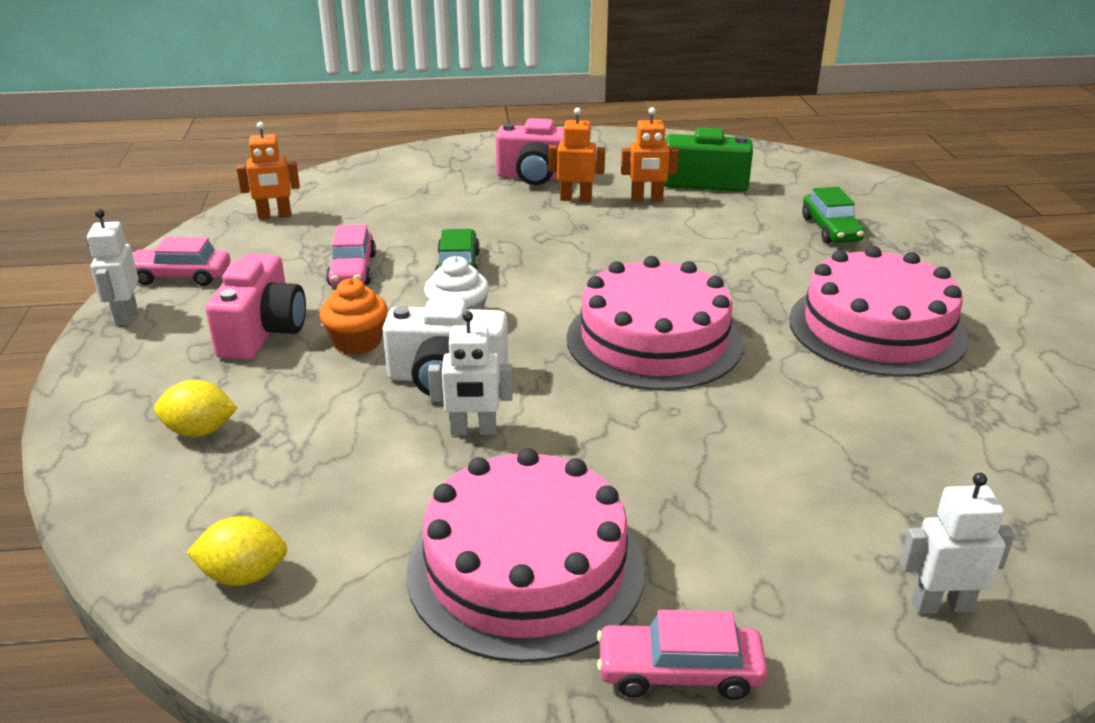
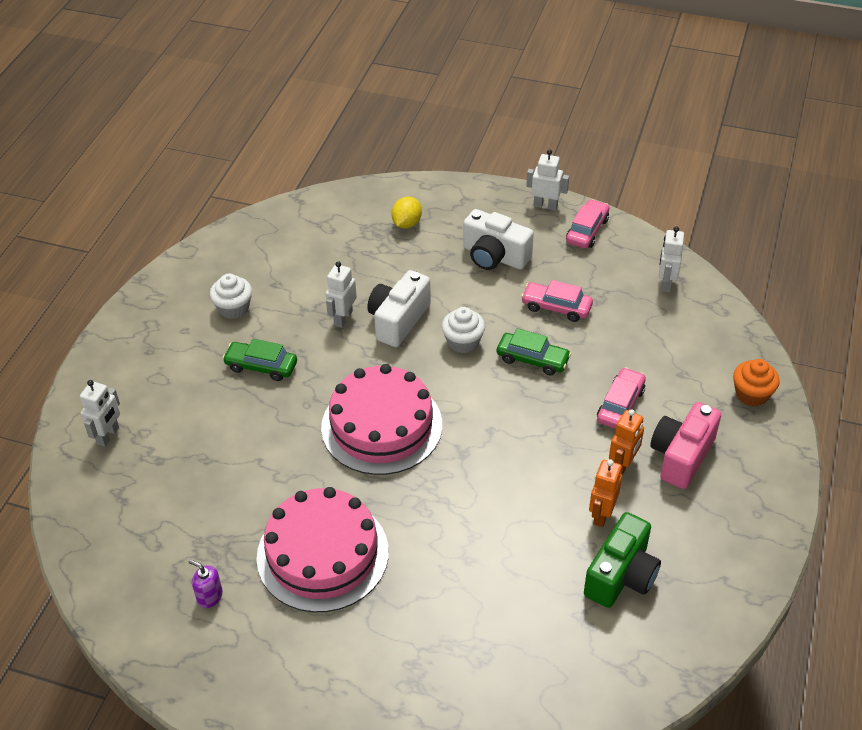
camera: 115 degrees right, 15 degrees up
(244, 575) = (292, 226): yellow lemon -> none
(263, 332) = (494, 256): pink camera -> white camera
(274, 216) = (666, 283): orange robot -> white robot
(357, 342) = (460, 292): orange cupcake -> orange cupcake (751, 394)
(525, 568) = (233, 308): pink cake -> white cupcake
(679, 672) = (146, 334): pink car -> pink car (620, 405)
(830, 229) = (481, 619): green car -> green car (261, 366)
(1031, 387) = (209, 596): none -> purple soap dispenser

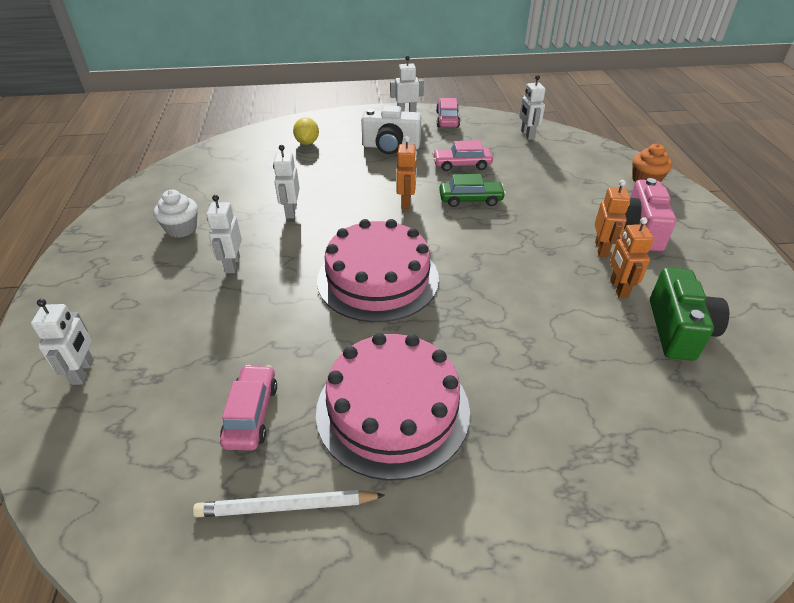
camera: 25 degrees left, 5 degrees down
(209, 596) = (286, 506): purple soap dispenser -> white pencil
(261, 366) = (232, 265): green car -> white robot
(398, 320) = (341, 201): white camera -> none
(463, 342) = (406, 202): white cupcake -> orange robot
(620, 405) = (562, 211): pink car -> pink car (251, 414)

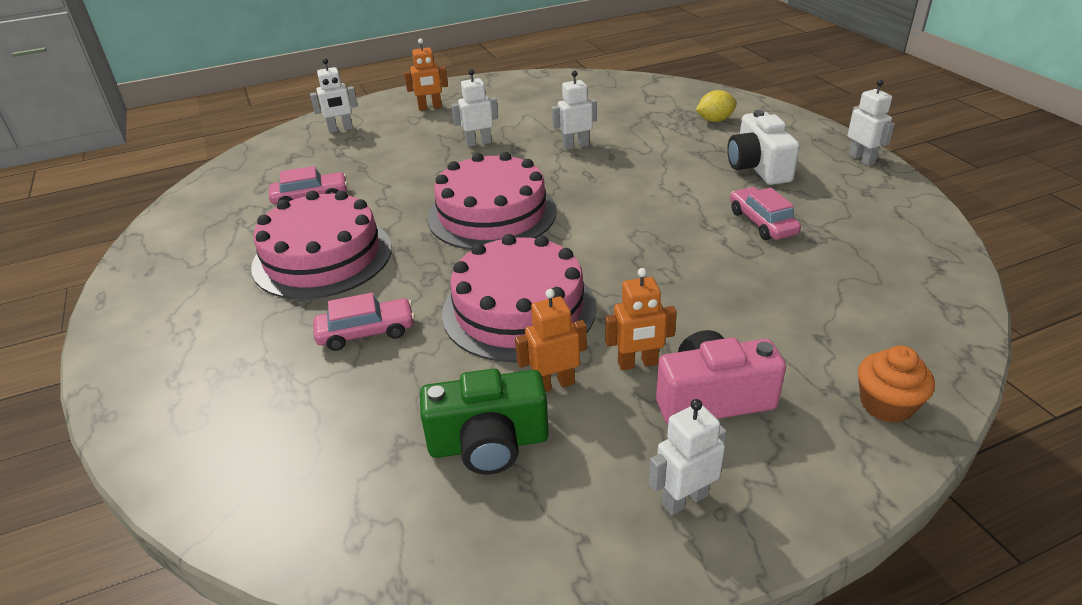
camera: 75 degrees right, 5 degrees down
(181, 229) = (516, 109): white cupcake -> none
(286, 506) = (230, 232): white pencil -> none
(406, 202) = (640, 202): orange robot -> orange robot (430, 108)
(447, 119) = (880, 191): pink car -> pink car (366, 332)
(470, 200) = (680, 243): green car -> none
(527, 135) = (914, 263): white robot -> white robot (684, 499)
(528, 289) = (519, 309): none -> pink cake

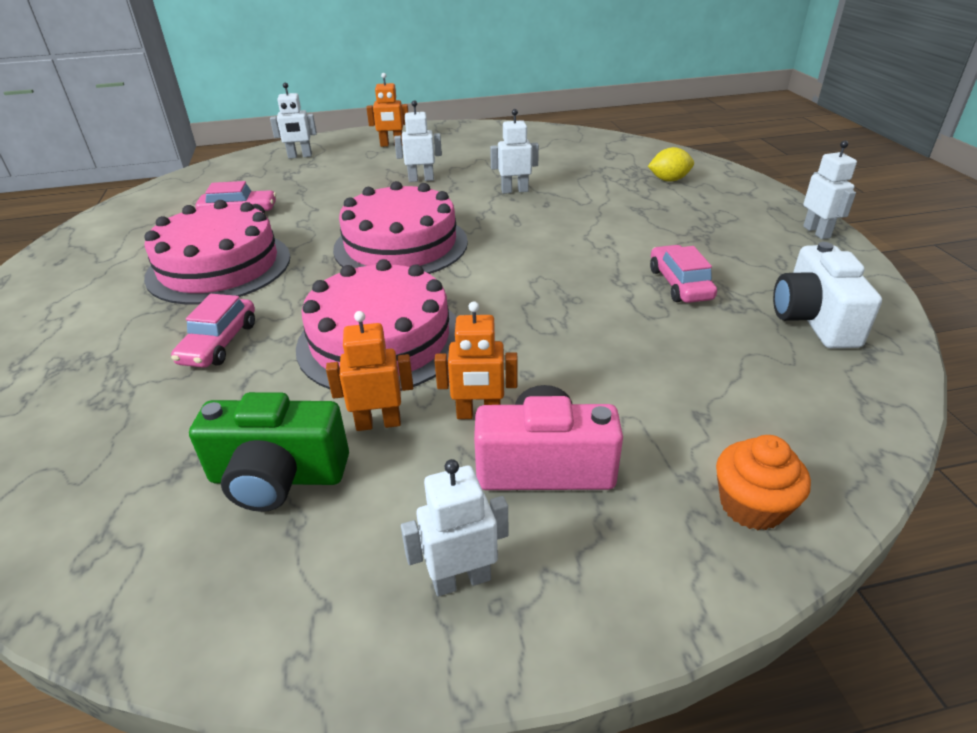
camera: 10 degrees right, 0 degrees up
(366, 332) = (219, 343): pink car -> pink car turned 105 degrees clockwise
(758, 167) = (697, 229): white camera -> white camera (813, 319)

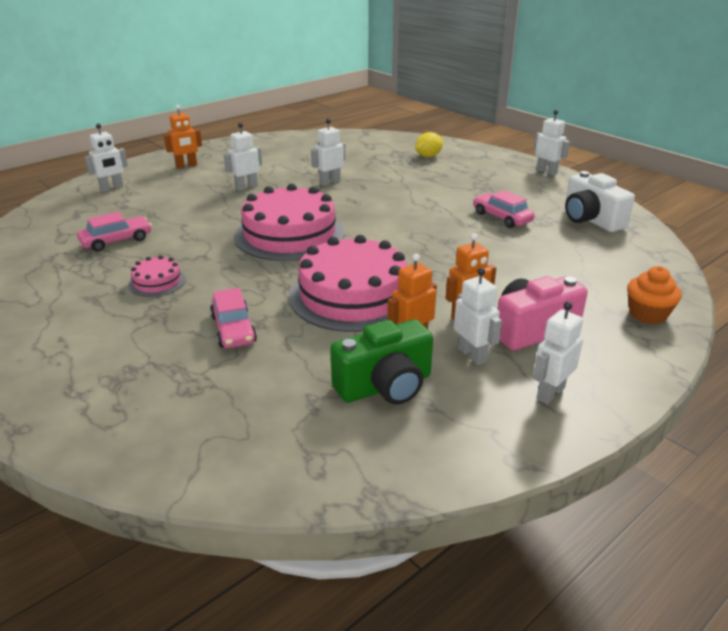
camera: 30 degrees left, 5 degrees down
(219, 266) = (157, 282): pink cake -> pink cake, size x0.45
(424, 474) = (472, 355): none -> white robot

